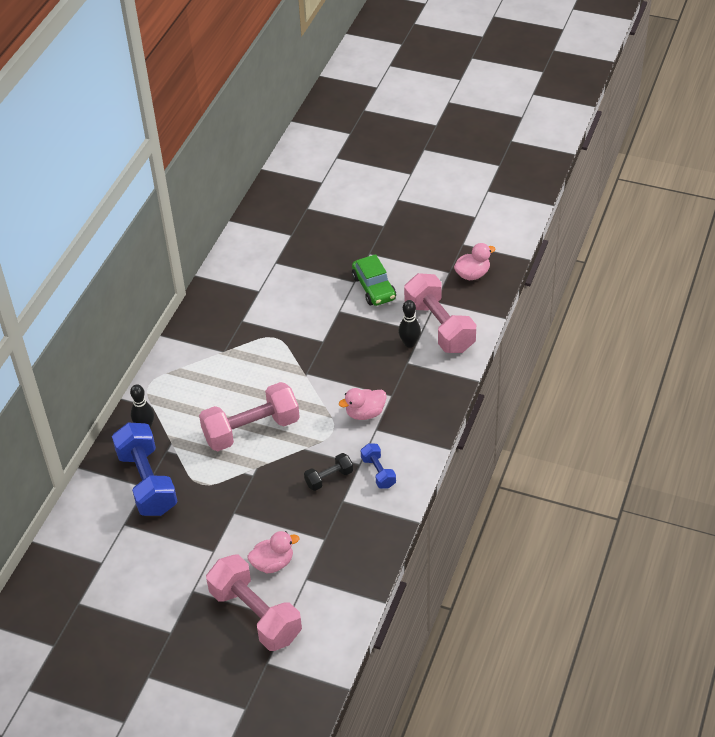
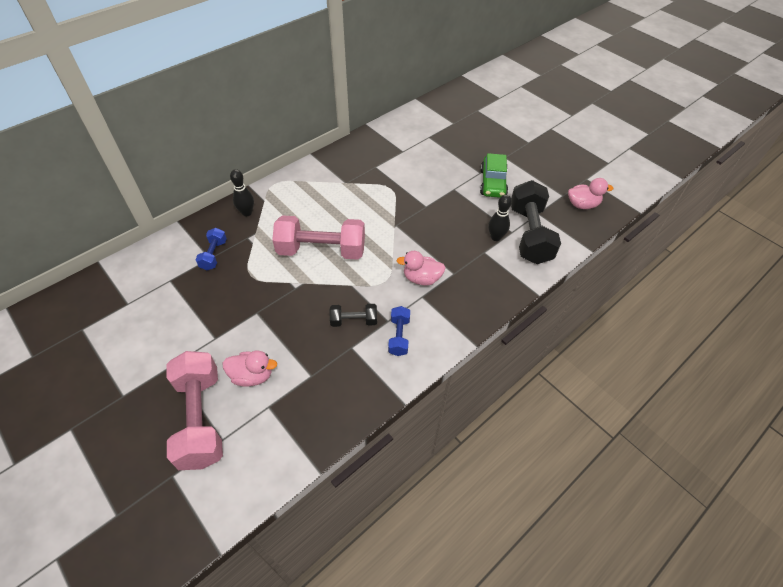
camera: 25 degrees right, 5 degrees up
(147, 482) = (214, 255): blue dumbbell -> blue dumbbell, size x0.49
(439, 326) = (529, 234): pink dumbbell -> black dumbbell

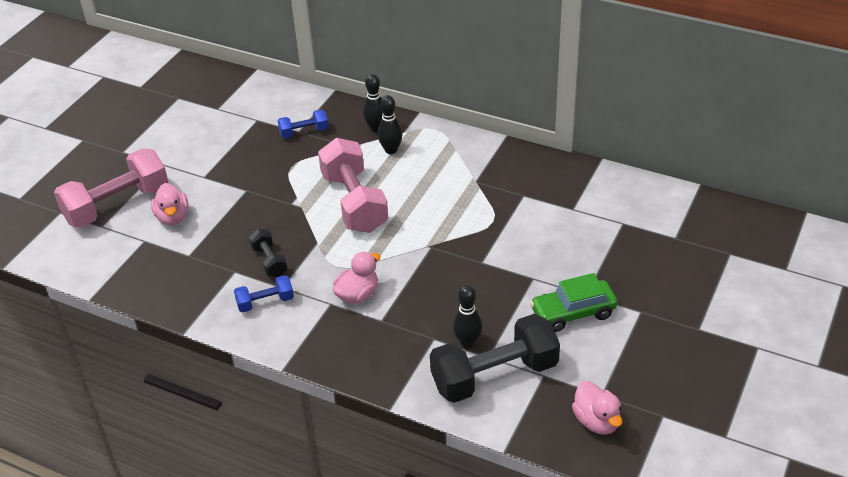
camera: 70 degrees right, 10 degrees down
(278, 213) = (391, 150): none -> black bowling pin
(421, 278) = (357, 295): pink duck -> pink duck turned 60 degrees clockwise

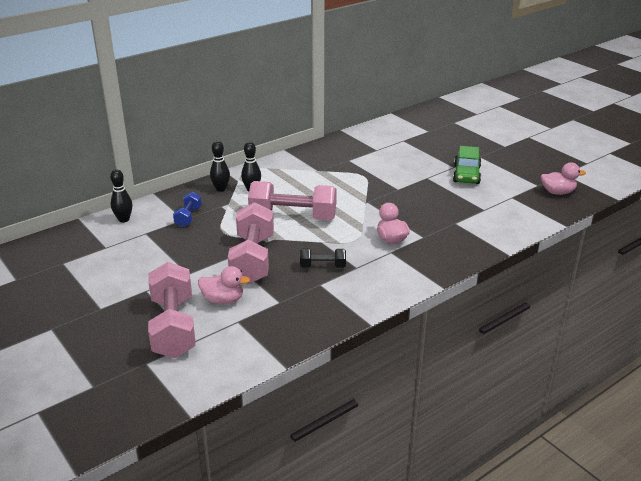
camera: 65 degrees left, 10 degrees down
(253, 207) = (253, 259): none -> pink dumbbell
(265, 302) = (367, 278): blue dumbbell -> none
(467, 342) = (467, 213): black bowling pin -> black bowling pin (124, 219)
(494, 375) = (502, 212): black dumbbell -> none

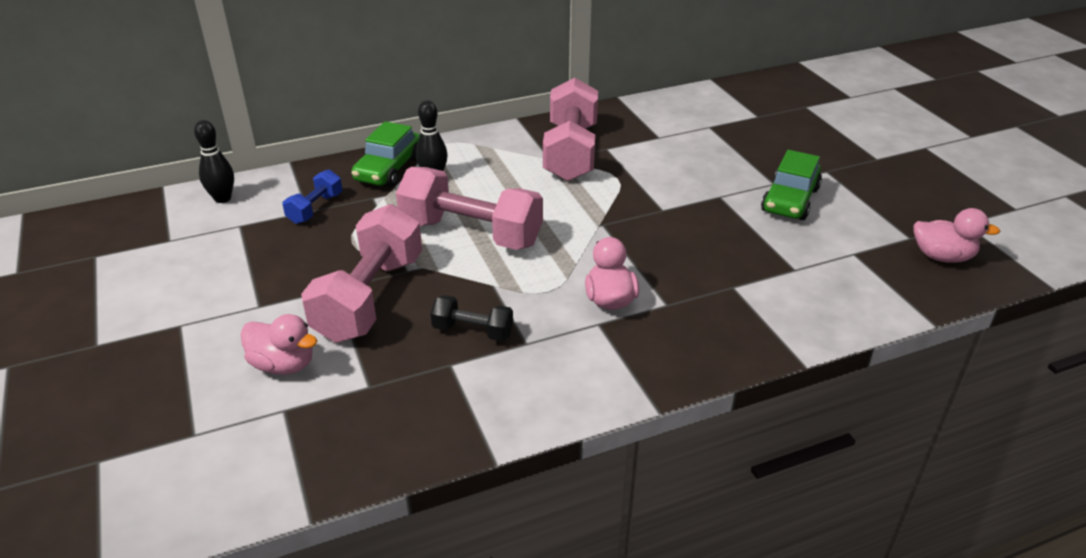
camera: 15 degrees right, 5 degrees up
(173, 326) = (180, 400): pink dumbbell -> pink dumbbell (570, 152)
(221, 189) = (388, 169): black bowling pin -> green car

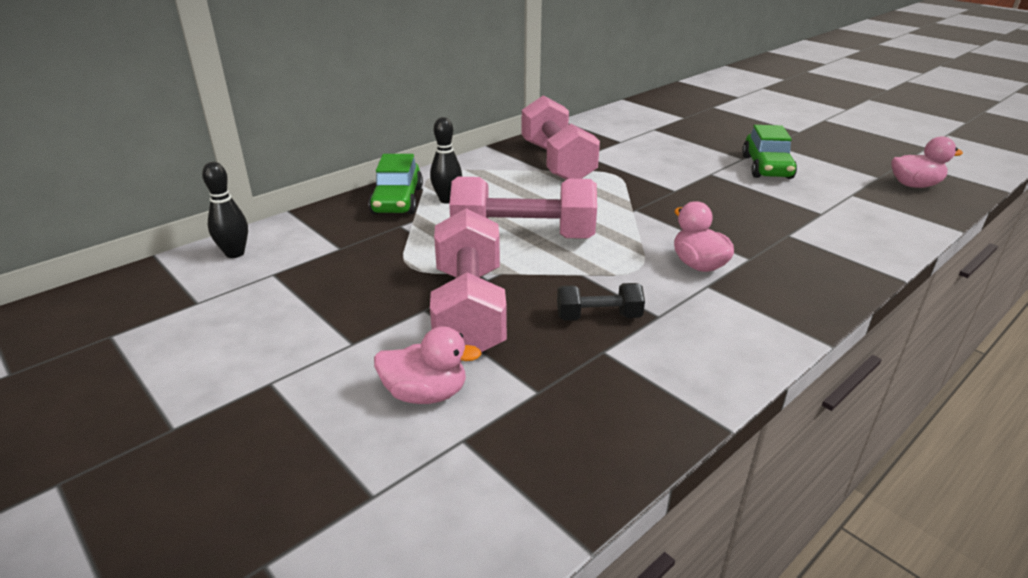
camera: 20 degrees left, 5 degrees down
(315, 208) = (347, 244): blue dumbbell -> none

